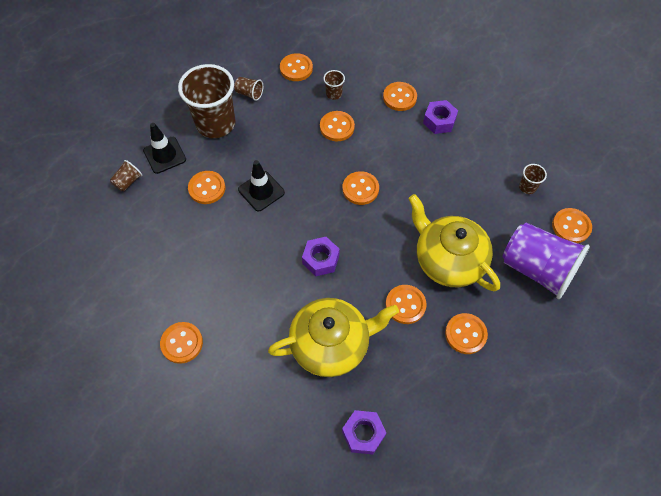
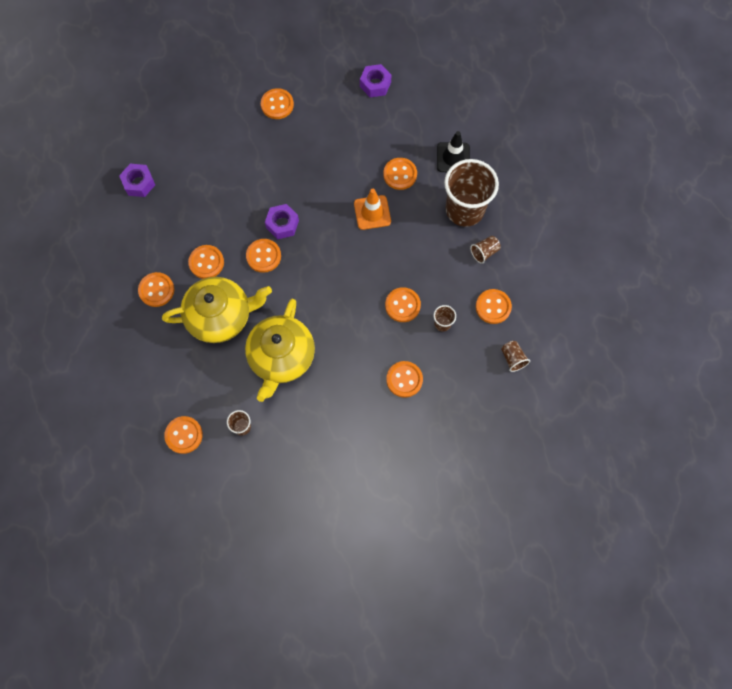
camera: 120 degrees right, 10 degrees up
(128, 181) = (441, 122): brown cup -> brown cup (513, 358)
(261, 191) = (372, 212): black traffic cone -> orange traffic cone
(331, 344) = (212, 196): yellow teapot -> yellow teapot (281, 357)
(360, 189) = (327, 288): orange button -> orange button (263, 256)
(439, 121) = (356, 398): purple nut -> purple nut (375, 84)
(537, 269) = (168, 379): purple cup -> none

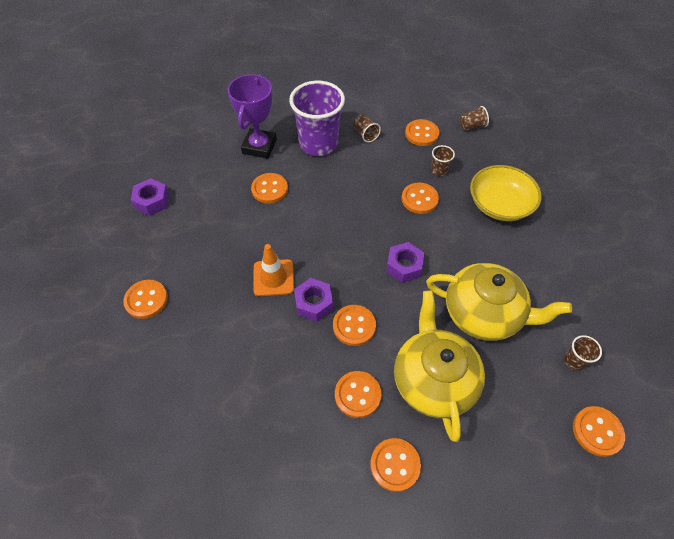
camera: 85 degrees left, 15 degrees down
(139, 183) = (221, 489): purple nut -> purple nut (404, 266)
(372, 212) = (311, 216): orange traffic cone -> orange traffic cone (273, 278)
(404, 379) = (499, 204): orange button -> yellow bowl
(453, 157) = (259, 146): black traffic cone -> purple trophy
(464, 209) = (318, 143): brown cup -> purple cup

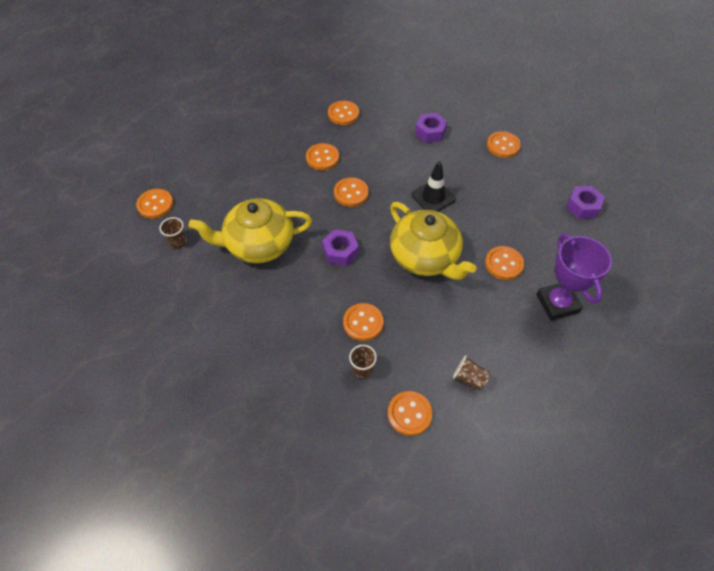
camera: 150 degrees right, 0 degrees up
(273, 278) = (433, 197): orange traffic cone -> black traffic cone
(313, 303) = (390, 194): purple nut -> purple nut (430, 132)
(318, 143) = (506, 338): purple cup -> none
(395, 465) = (280, 137): orange button -> orange button (343, 114)
(433, 380) = (277, 186): yellow teapot -> yellow teapot (425, 257)
(472, 126) = (357, 462): brown cup -> none
(499, 204) = (281, 357): yellow bowl -> none

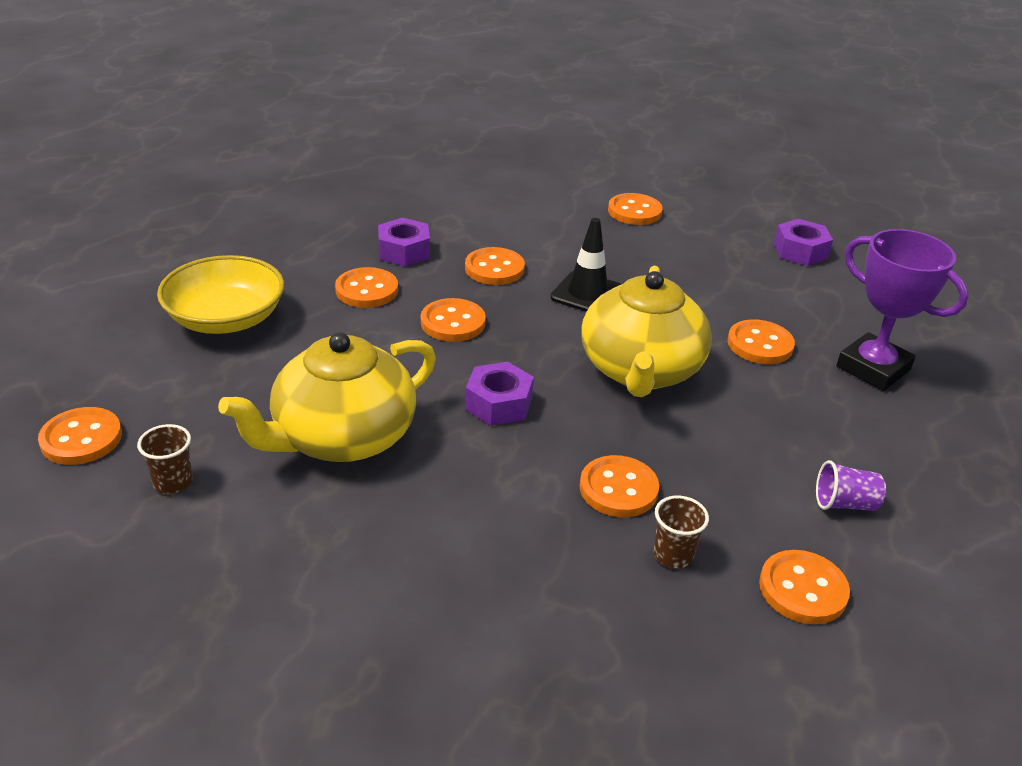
camera: 30 degrees left, 20 degrees down
(248, 155) = (226, 319): none -> yellow bowl
(343, 114) = (358, 228): orange button -> orange button (494, 269)
(425, 257) = (640, 370): yellow teapot -> yellow teapot turned 75 degrees clockwise
(430, 132) = (516, 220): purple nut -> purple nut (404, 251)
(469, 378) = (844, 504): brown cup -> purple cup

